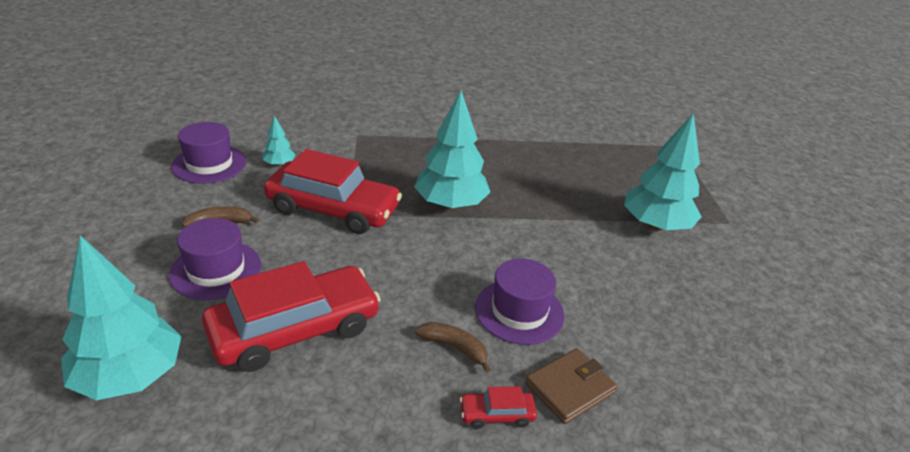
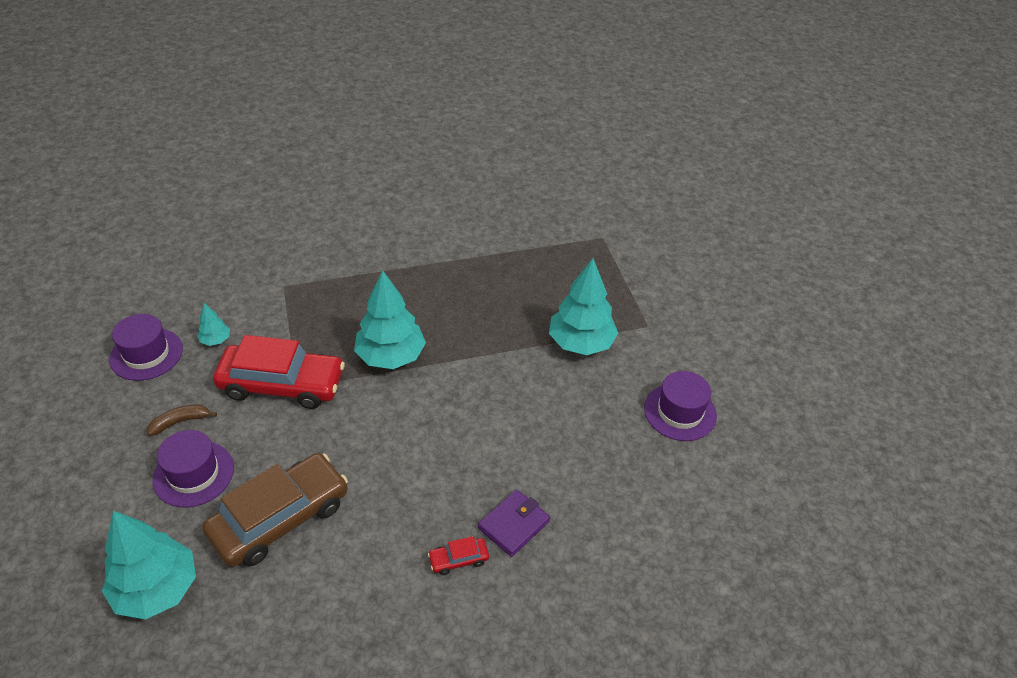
camera: 10 degrees left, 10 degrees up
(295, 329) = (280, 518): red car -> brown car
(455, 347) = (417, 507): brown banana -> none
(519, 311) = (466, 461): purple hat -> purple hat (680, 412)
(570, 388) = (514, 525): brown wallet -> purple wallet

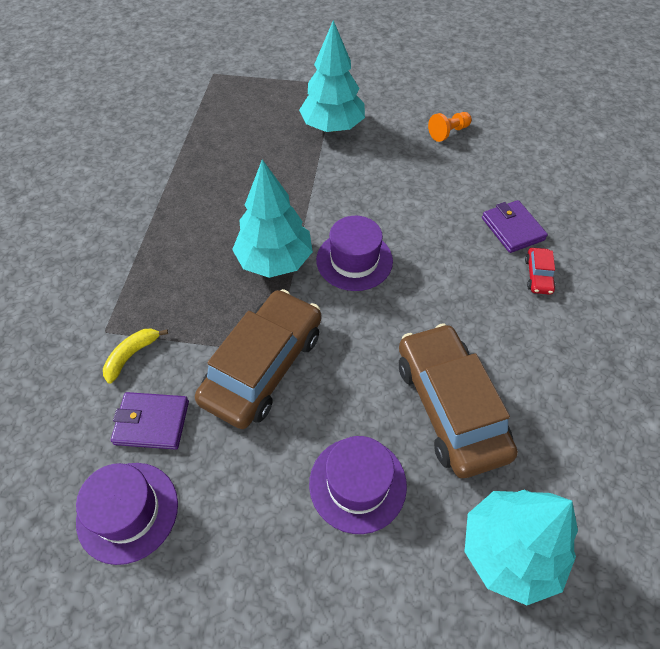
camera: 65 degrees left, 10 degrees up
(180, 422) = (269, 486): brown banana -> none
(215, 340) = (152, 422): turquoise tree -> purple wallet
(267, 308) = (131, 355): none -> yellow banana
(282, 384) = (263, 366): red car -> brown car
(631, 437) = (448, 132): none -> orange pawn
(680, 412) = (434, 98): purple hat -> purple hat (354, 260)

